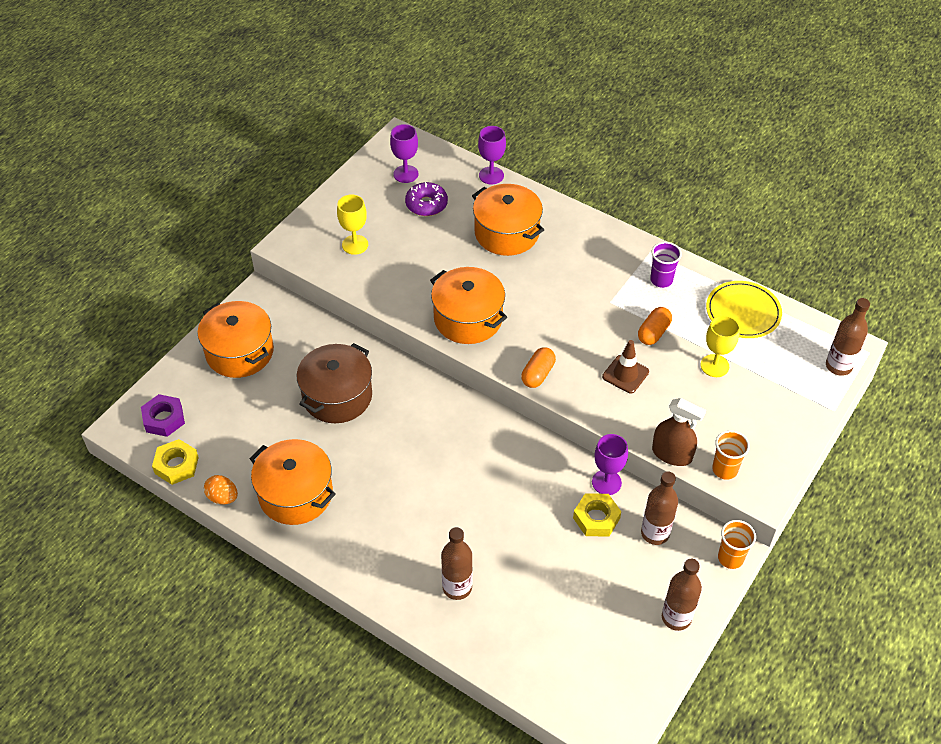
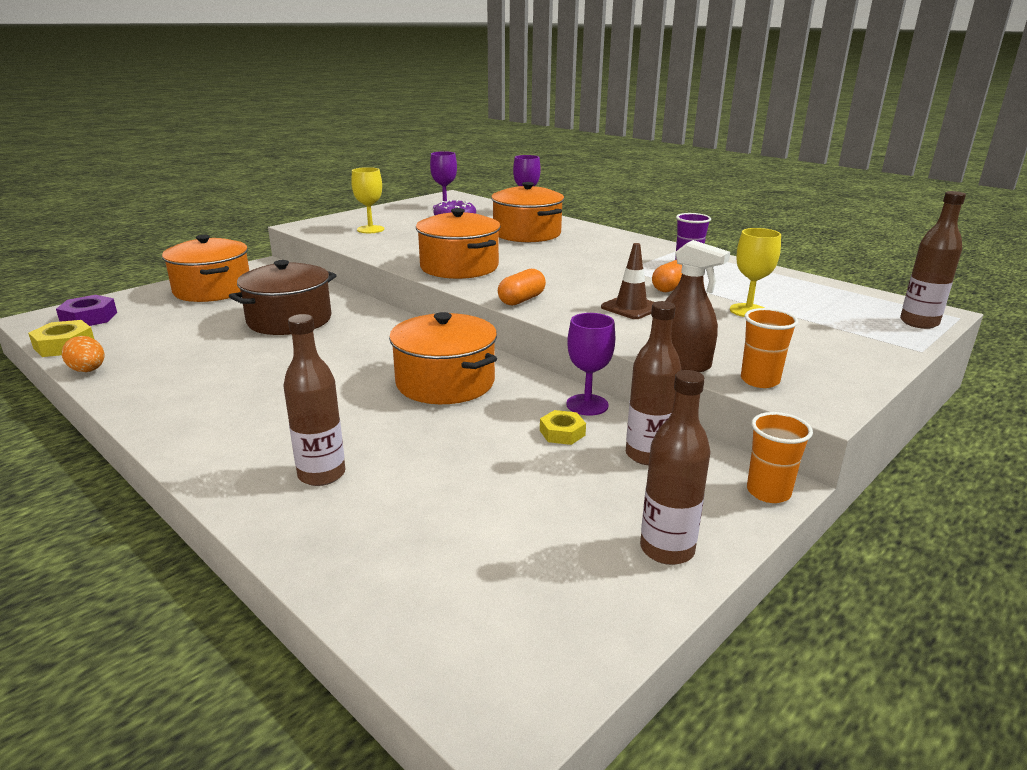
camera: 10 degrees right, 25 degrees down
(295, 494) = (177, 376): orange pot -> orange pot (445, 382)
(596, 518) = (562, 433): yellow nut -> yellow nut, size x0.66
(743, 312) = (785, 284): yellow plate -> none

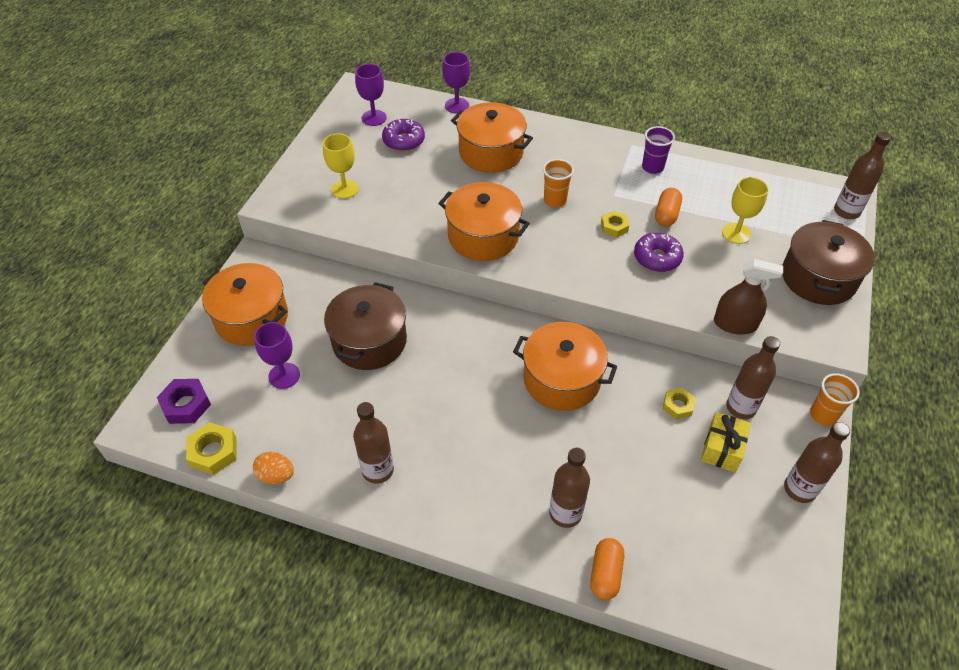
camera: 25 degrees left, 25 degrees up
(178, 391) = (378, 470): none -> brown bottle
(521, 300) = (572, 275): orange capsule -> orange capsule (605, 574)
(585, 481) = (722, 449): none -> yellow gift
(587, 405) = (672, 367): purple goblet -> purple goblet (284, 376)
(603, 284) = (614, 227): none -> yellow nut
(631, 307) = (657, 258): brown traffic cone -> purple donut
(759, 380) = (791, 328): orange cup -> orange cup (555, 200)
(835, 356) = (818, 278): none -> brown pot

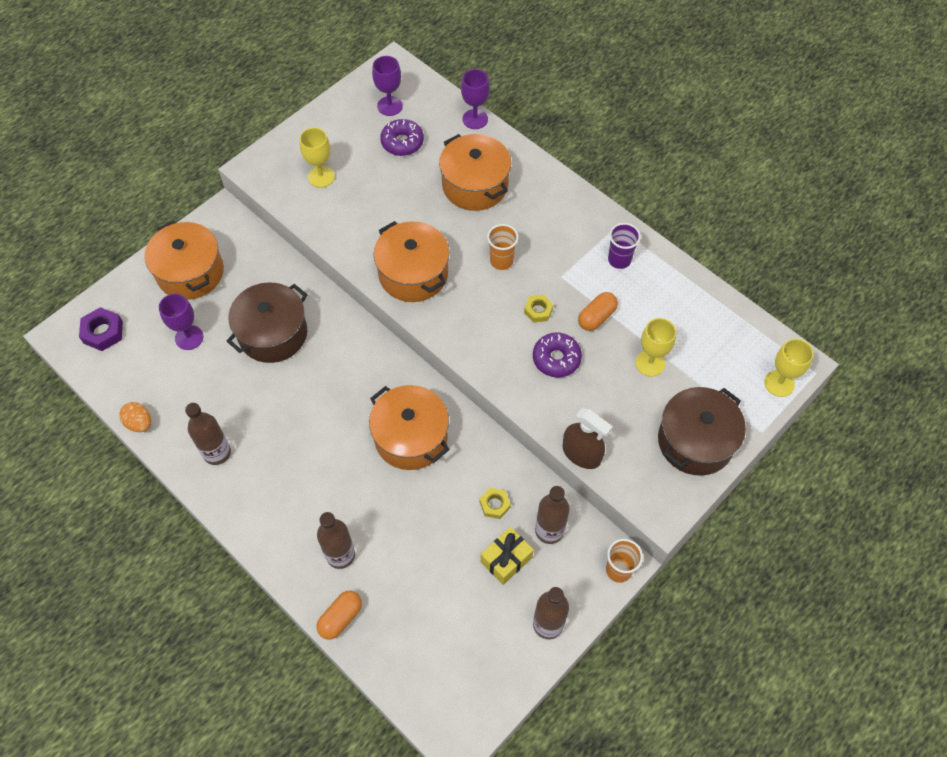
camera: 25 degrees right, 10 degrees up
(213, 452) = (104, 382): yellow nut -> none
(846, 211) = (779, 383): brown bottle -> yellow goblet

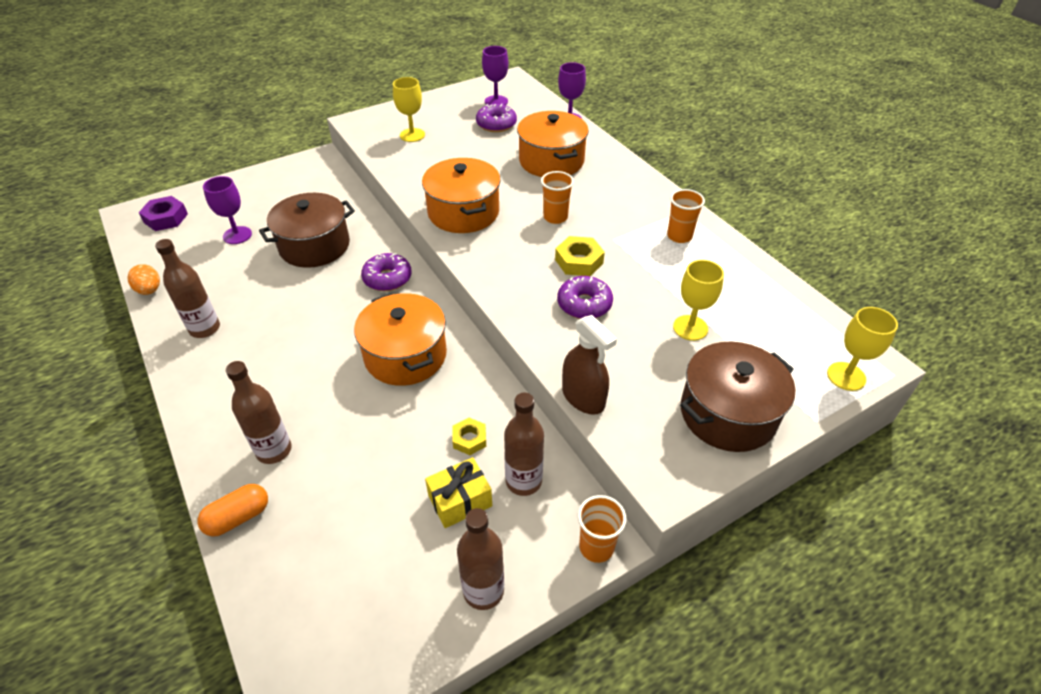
camera: 15 degrees right, 15 degrees down
(190, 272) = (268, 191): orange pot -> none
(360, 357) = (387, 278): none -> purple donut
(538, 310) = (579, 261): yellow nut -> yellow nut, size x1.51
(596, 317) = (640, 277): orange capsule -> none
(619, 260) = (679, 236): purple cup -> orange cup

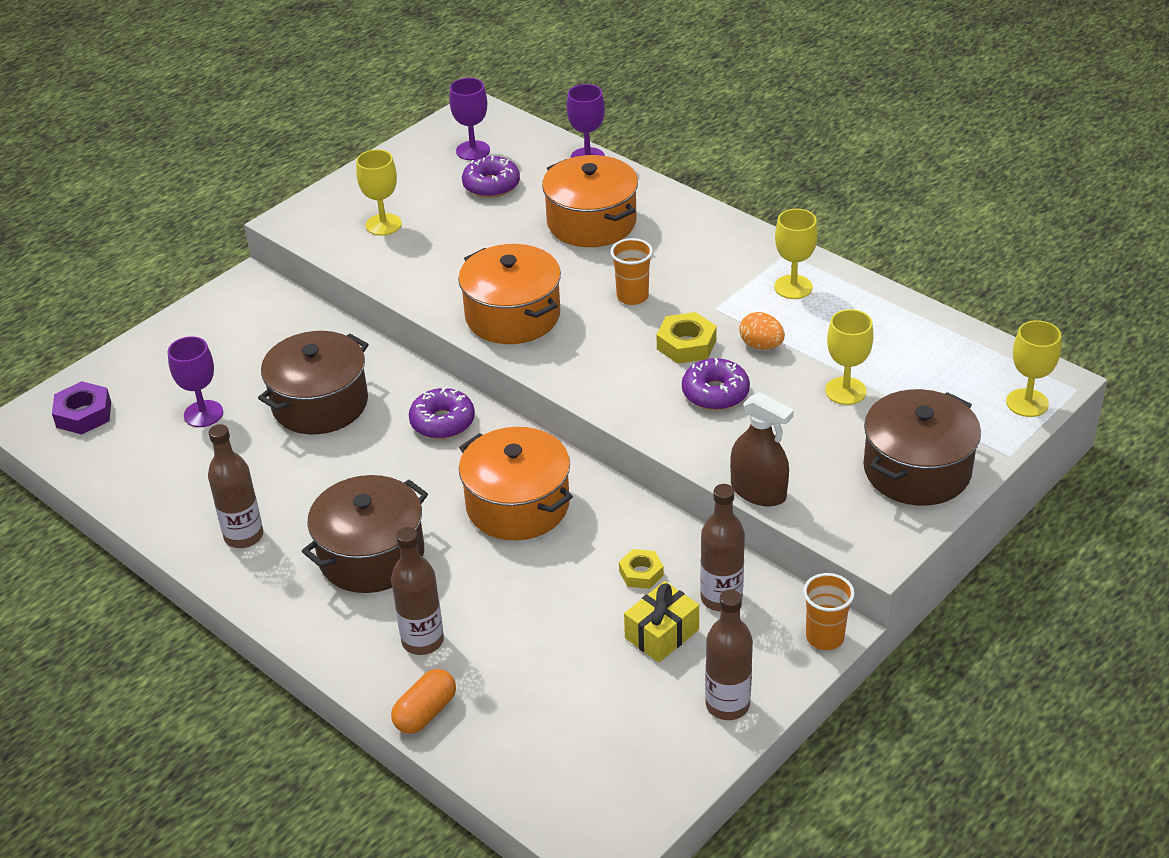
camera: 15 degrees left, 5 degrees down
(149, 290) = (134, 509): orange egg -> orange egg (761, 345)
(280, 368) = (371, 555): none -> brown pot
(679, 236) = (793, 287): orange cup -> yellow goblet

